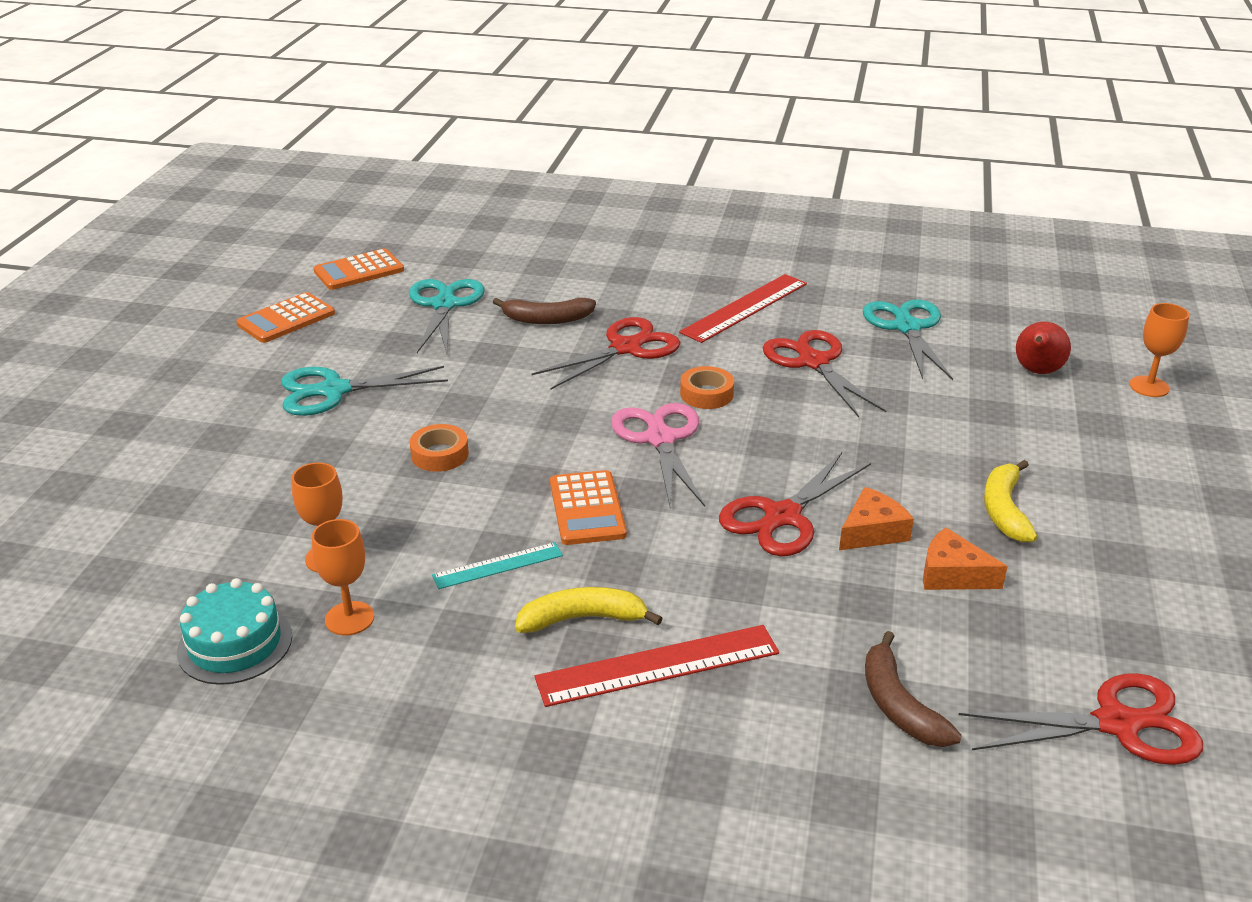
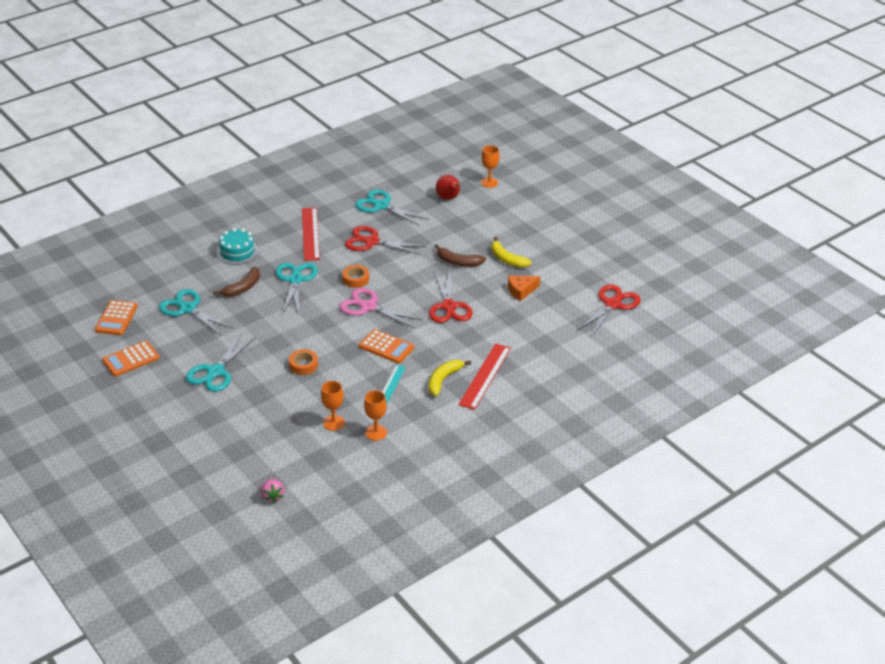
camera: 50 degrees left, 5 degrees up
(76, 594) = (273, 496): none -> pink strawberry
(235, 644) = (355, 466): turquoise cake -> turquoise cake (237, 252)
(286, 319) = (131, 359): orange calculator -> orange calculator turned 60 degrees clockwise
(625, 348) = (295, 280): red scissors -> turquoise scissors
(872, 531) = (481, 293): orange cheese -> none
(898, 705) = (559, 339): brown banana -> brown banana (458, 262)

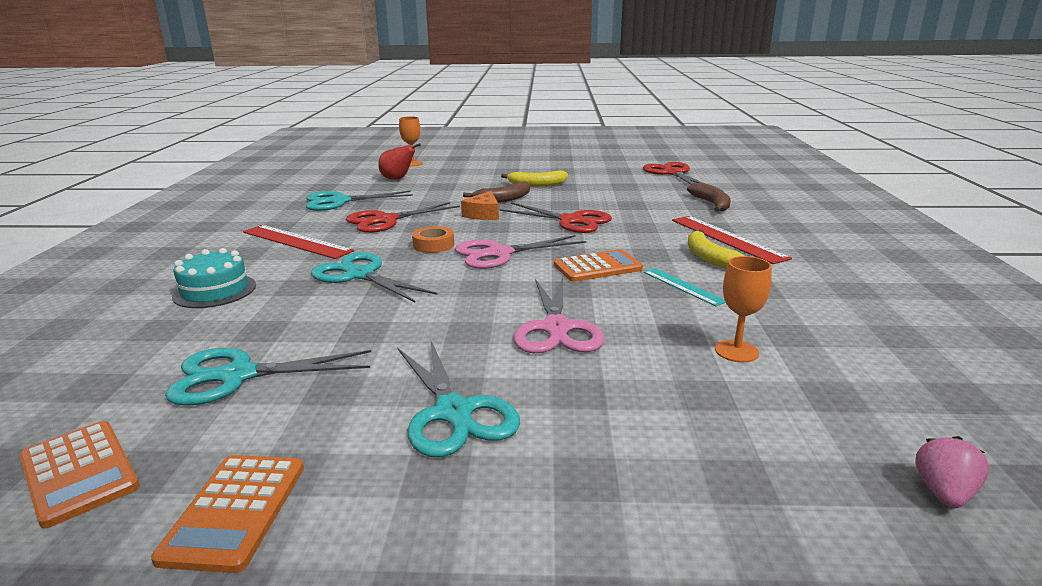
camera: 50 degrees left, 15 degrees down
(242, 288) = (295, 313): brown banana -> brown banana (712, 204)
(273, 496) = (944, 493): pink strawberry -> pink strawberry turned 90 degrees counterclockwise
(303, 365) = (556, 328): orange tape -> pink scissors
(376, 433) = (792, 328): orange goblet -> none
(521, 291) = (597, 192): orange cheese -> orange cheese (483, 214)

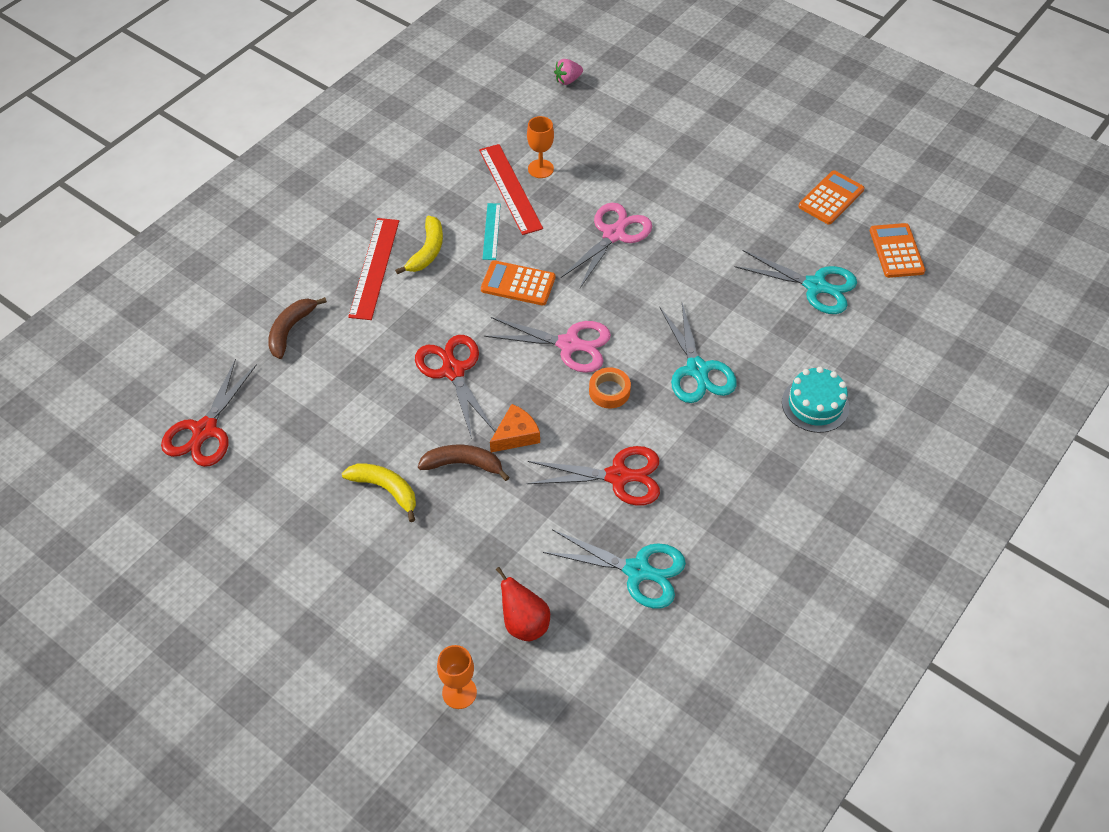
camera: 145 degrees left, 30 degrees up
(296, 241) = (724, 471): red ruler -> red ruler (510, 188)
(454, 412) = (716, 203): turquoise scissors -> none

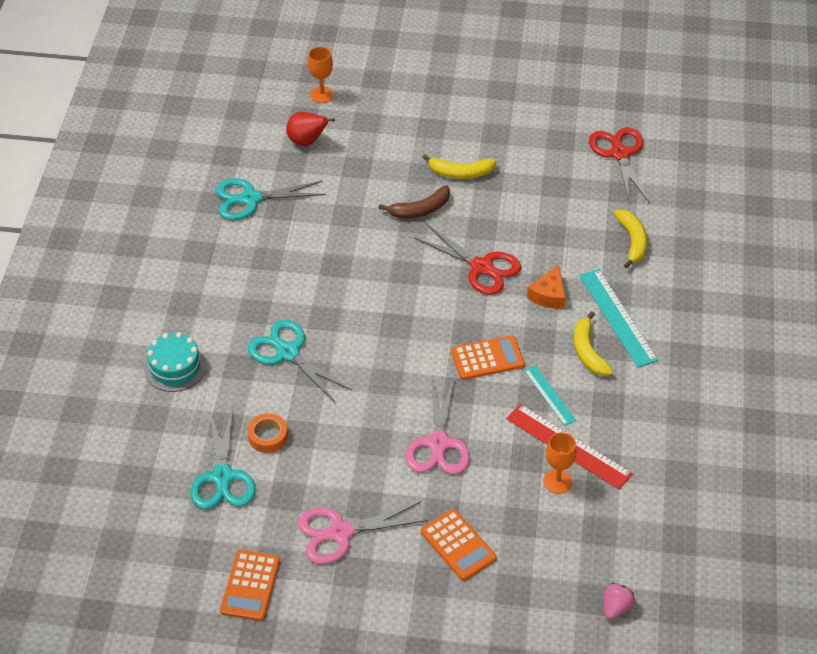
camera: 150 degrees right, 5 degrees down
(290, 330) = (632, 241): brown banana -> yellow banana
(374, 268) = (618, 317): red ruler -> turquoise ruler
(516, 435) = (397, 244): orange cheese -> orange cheese (548, 295)
(569, 344) = (406, 327): pink scissors -> pink scissors (340, 533)
(609, 391) = (348, 305): orange tape -> orange tape (268, 436)
(618, 476) = (302, 249): red scissors -> none
(815, 286) = (223, 477): turquoise scissors -> turquoise scissors turned 90 degrees counterclockwise
(896, 251) = (159, 552): orange calculator -> orange calculator (458, 545)

